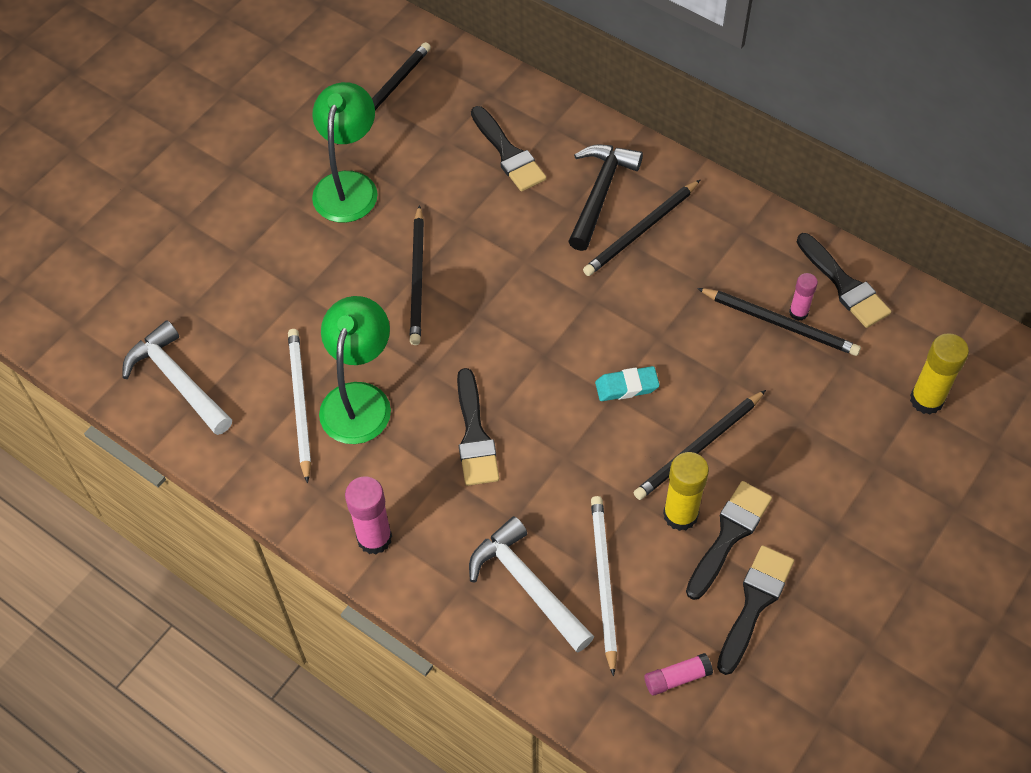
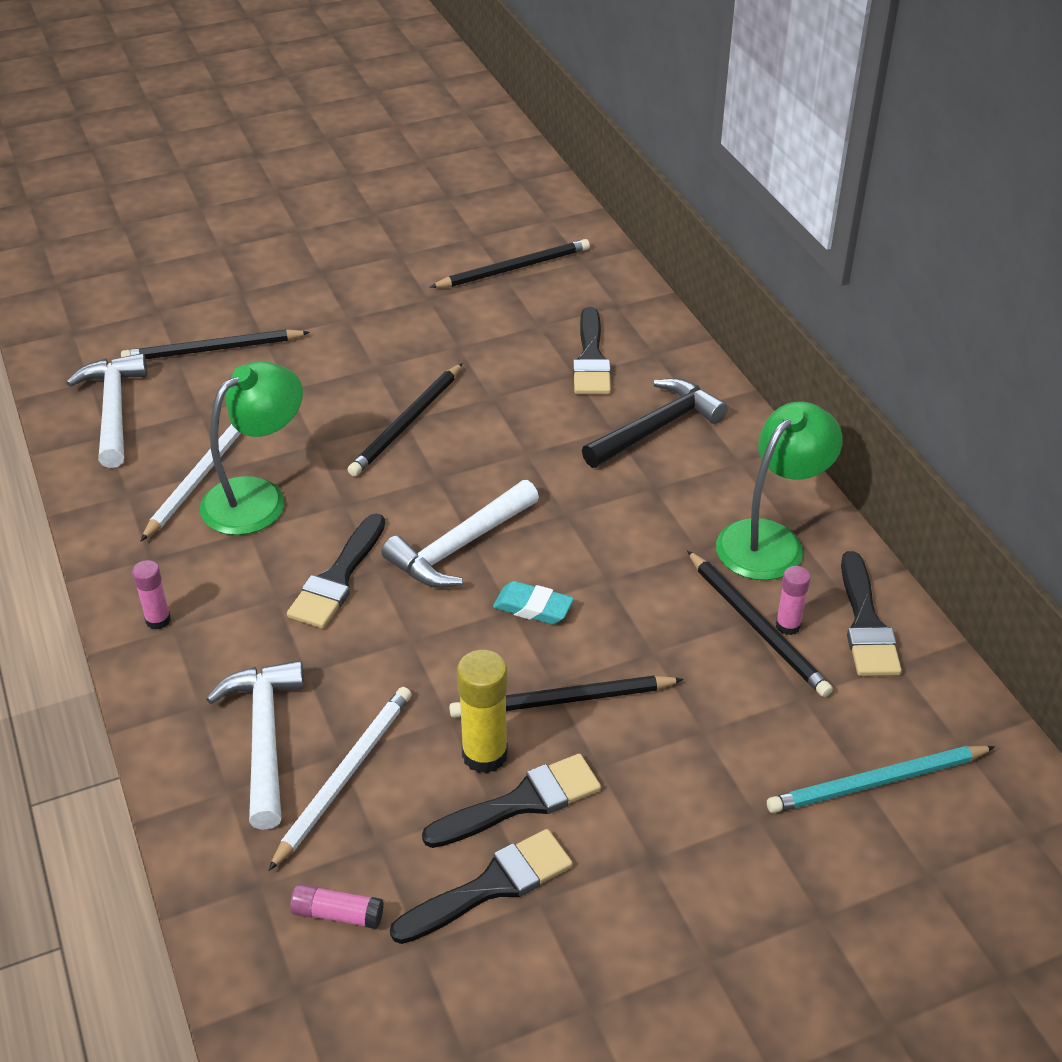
camera: 30 degrees right, 15 degrees down
(348, 185) = (412, 324): green lamp -> green lamp (770, 539)
(374, 538) = (158, 620): pink glue stick -> pink glue stick, size x0.59
(539, 364) = (459, 547): none -> white hammer
(641, 231) = (672, 477): black pencil -> black pencil (212, 349)
(926, 400) = (876, 782): yellow glue stick -> turquoise pencil

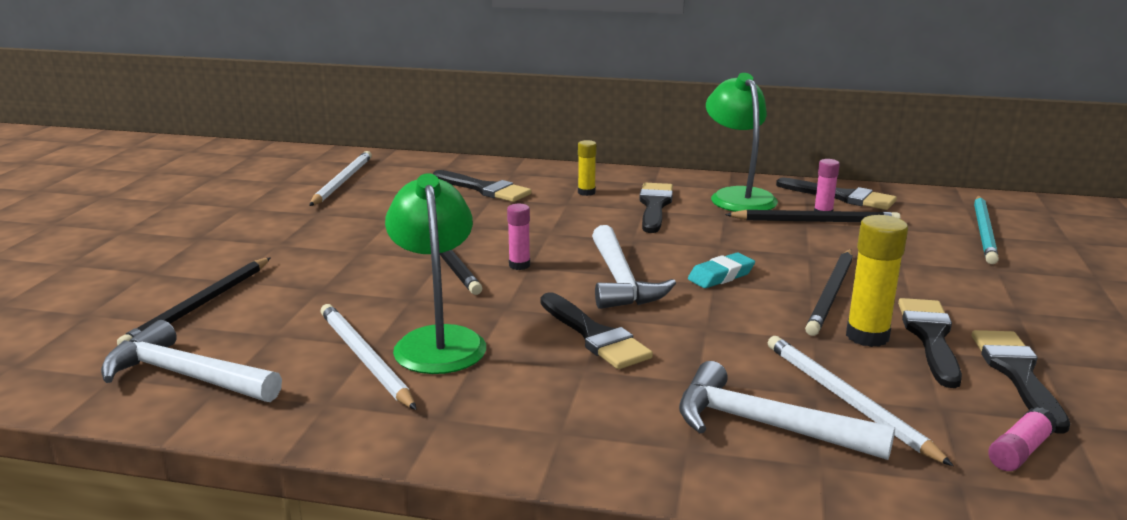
camera: 55 degrees left, 20 degrees down
(158, 620) = (538, 437): pink glue stick -> pink glue stick (519, 265)
(514, 268) = (342, 181): black pencil -> white pencil
(657, 427) = (586, 192): black hammer -> yellow glue stick
(671, 490) = (654, 206): none -> black brush

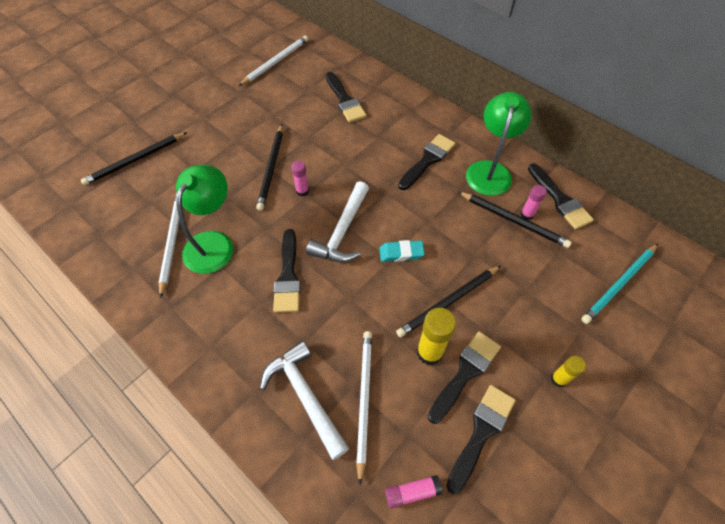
camera: 30 degrees right, 35 degrees up
(185, 376) = (95, 218): white hammer -> none
(586, 192) = (400, 128): yellow glue stick -> yellow glue stick (558, 379)

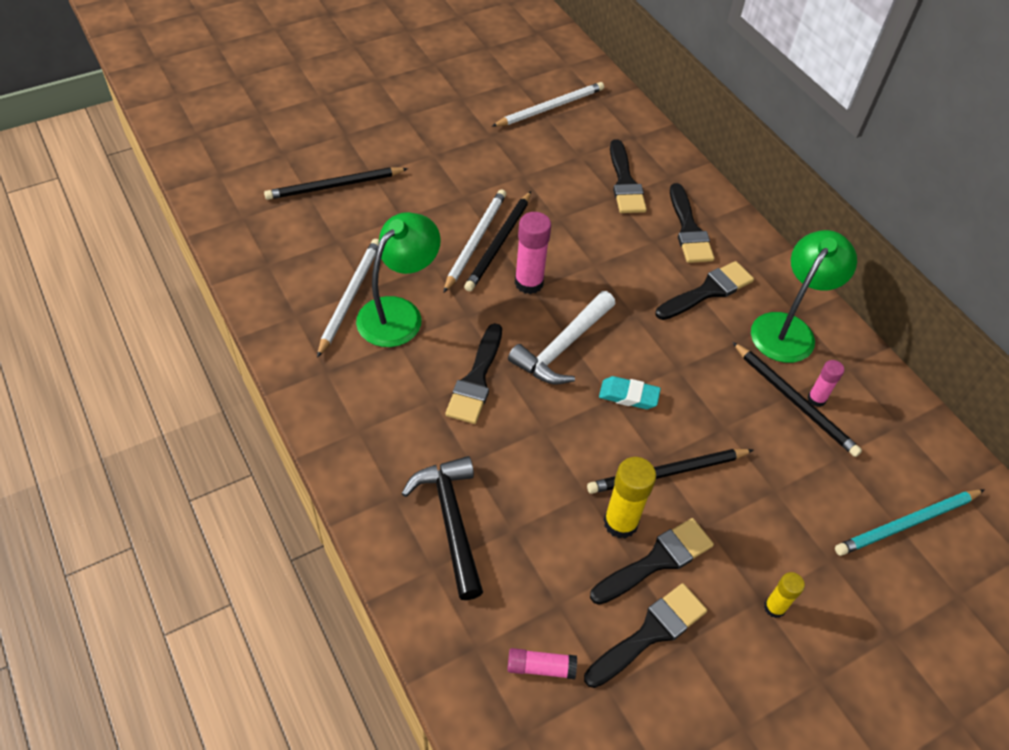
camera: 15 degrees right, 5 degrees down
(302, 191) = (529, 283): pink glue stick -> pink glue stick, size x1.69
(305, 395) = (451, 520): white hammer -> black hammer
(364, 400) = (519, 549): white pencil -> white pencil (475, 241)
(560, 200) = (871, 394): black brush -> black brush (689, 229)

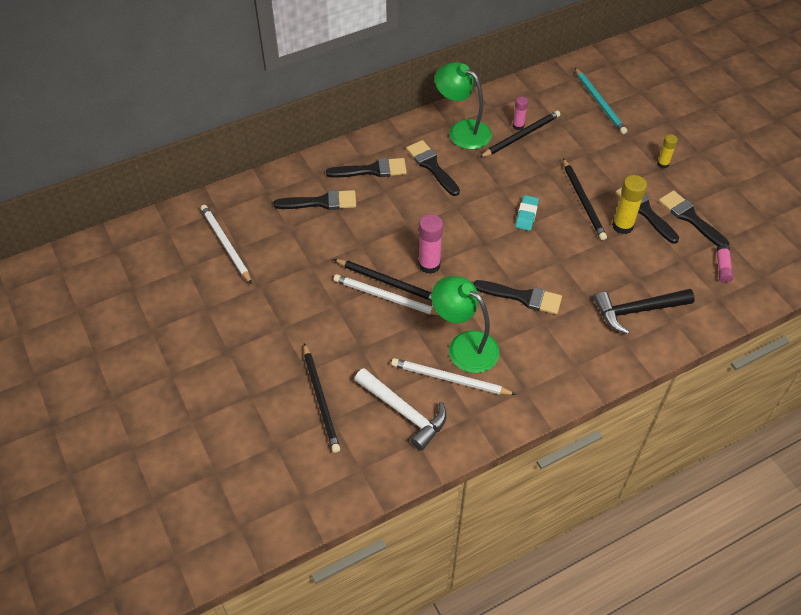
camera: 85 degrees left, 0 degrees up
(562, 347) = (489, 248): white hammer -> white hammer (404, 412)

